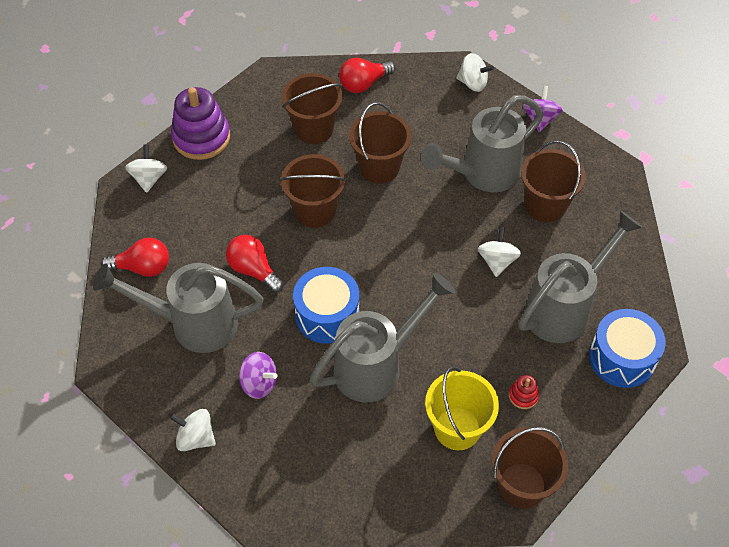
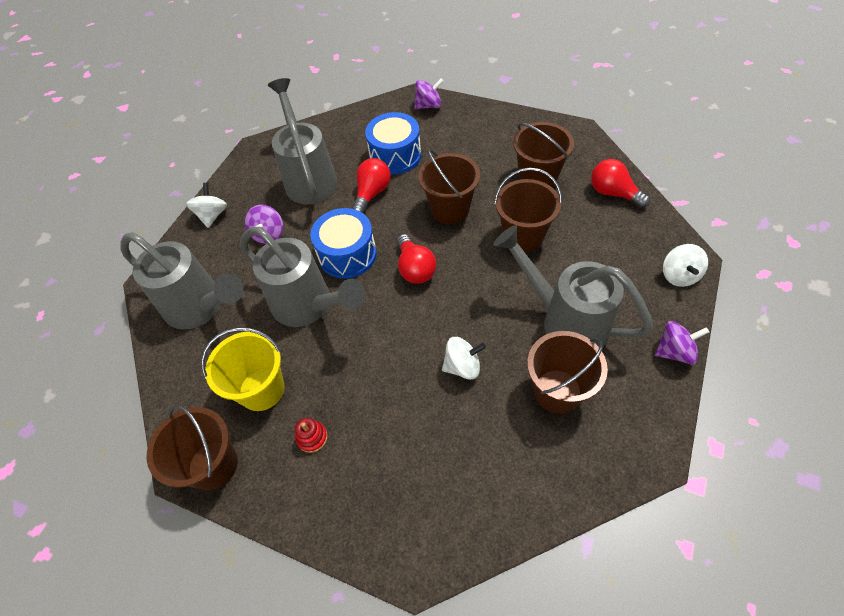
camera: 75 degrees right, 0 degrees up
(143, 267) = (347, 133): red light bulb -> red light bulb (415, 268)
(149, 178) = (429, 106): white spinning top -> purple spinning top
(201, 137) = (484, 117): purple stacking toy -> none
(565, 307) = (433, 449): grey watering can -> grey watering can (201, 308)
(622, 358) = (390, 529): blue drum -> blue drum (395, 155)

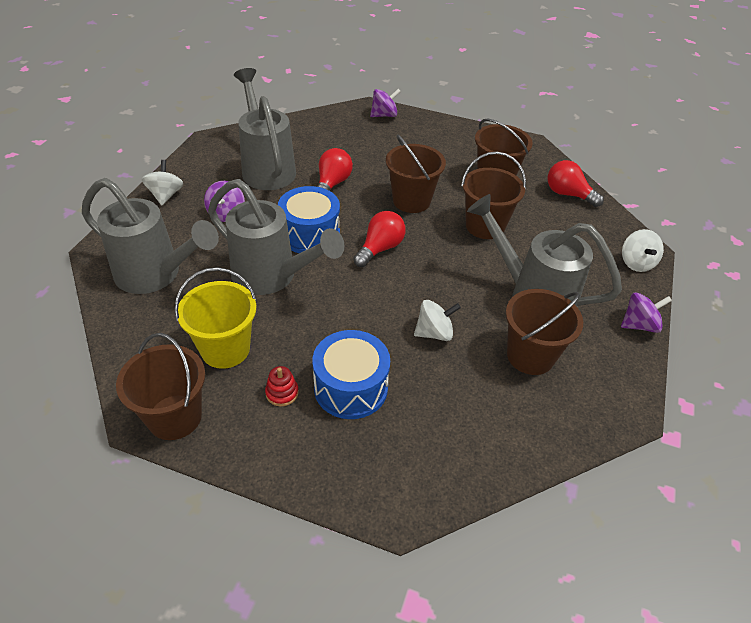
camera: 10 degrees left, 10 degrees down
(395, 155) = (353, 154): blue drum -> blue drum (351, 387)
(415, 268) = (380, 248): red light bulb -> red light bulb turned 120 degrees counterclockwise

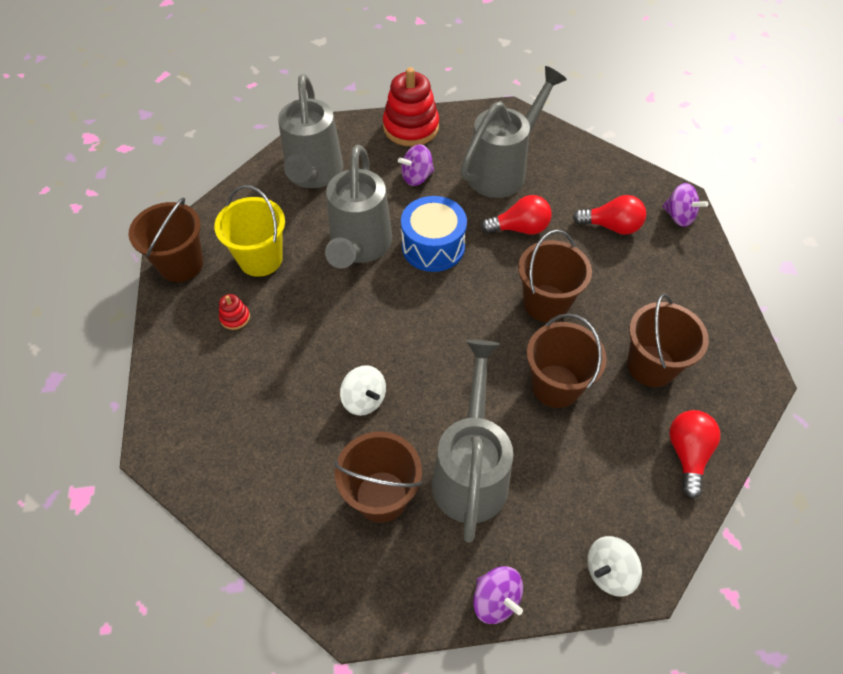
camera: 65 degrees right, 10 degrees up
(166, 195) = (411, 127): white spinning top -> red stacking toy
(351, 387) = (264, 362): blue drum -> none
(380, 248) = (451, 308): red light bulb -> red light bulb (611, 226)

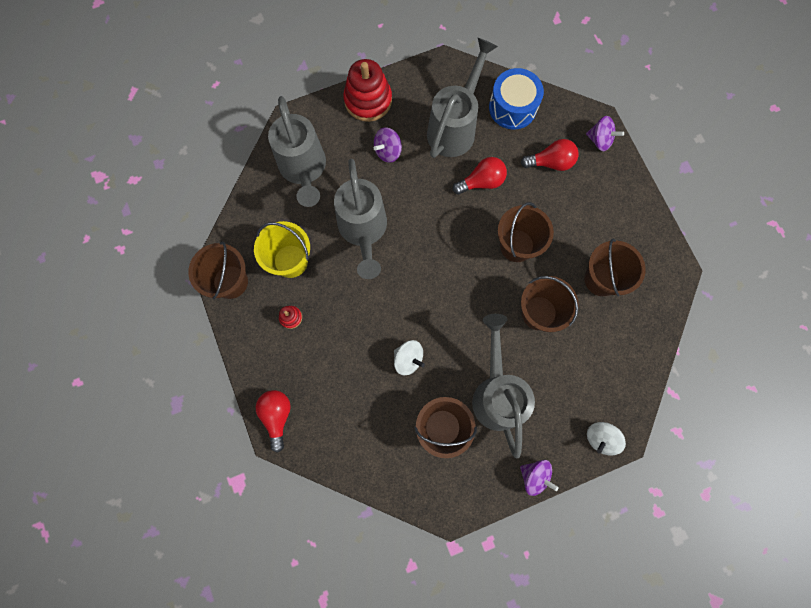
camera: 15 degrees left, 20 degrees up
(433, 246) = (420, 215): blue drum -> blue drum (512, 107)
(687, 454) = (636, 342): red light bulb -> red light bulb (277, 416)

